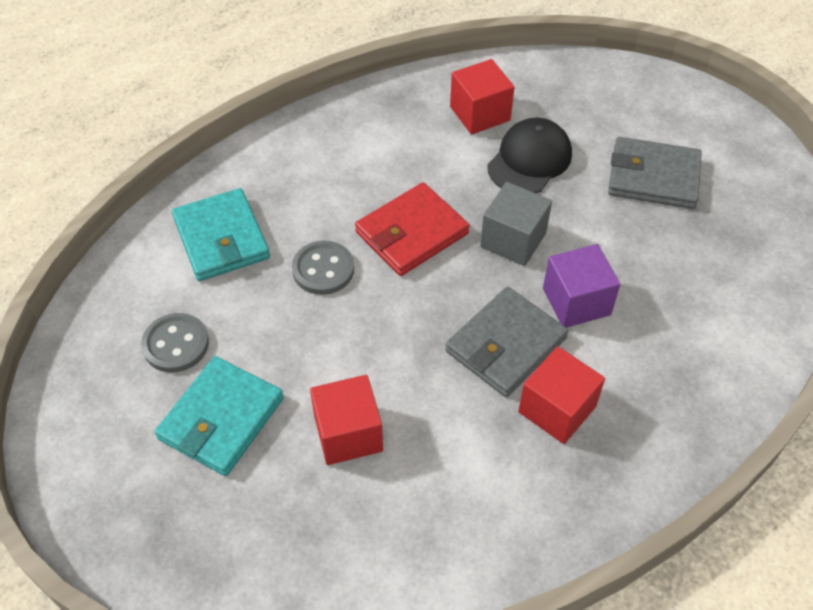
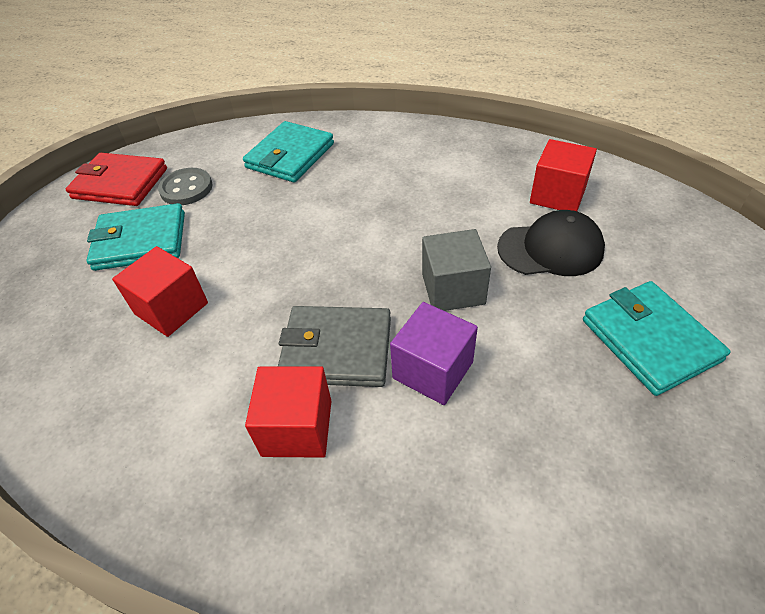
camera: 55 degrees right, 5 degrees down
(323, 269) = (310, 210): grey button -> none
(411, 233) = (392, 231): red wallet -> red wallet (120, 183)
(653, 177) = (649, 340): grey wallet -> turquoise wallet

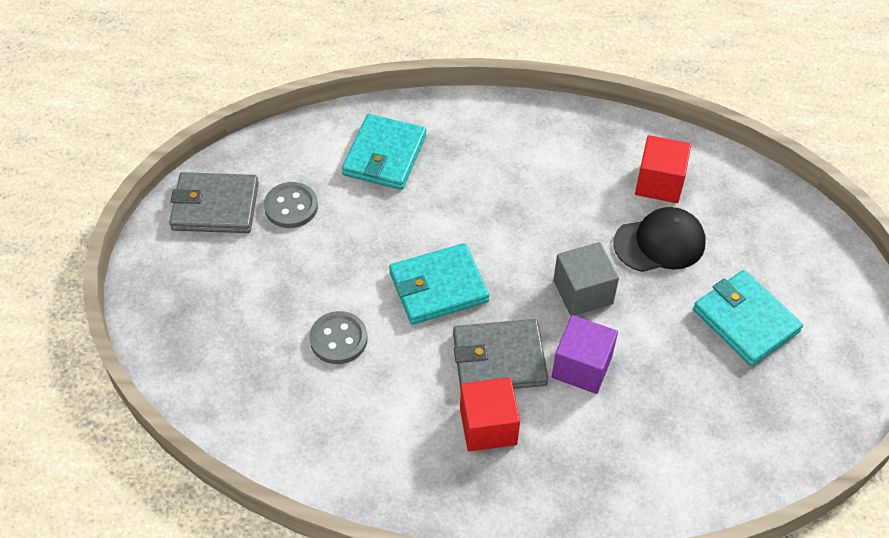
camera: 15 degrees left, 5 degrees up
(120, 183) = (215, 206): red wallet -> grey wallet
(140, 241) = (273, 273): turquoise wallet -> turquoise wallet (438, 287)
(171, 308) = (338, 339): red cube -> grey button

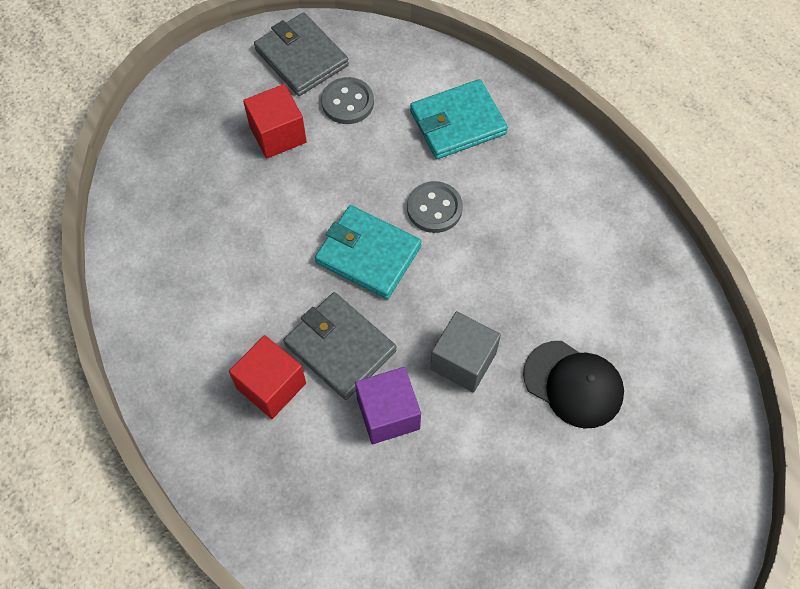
camera: 50 degrees right, 10 degrees up
(338, 339) = (258, 225): grey button -> grey button (434, 208)
(659, 183) = (638, 338): red cube -> red cube (278, 134)
(745, 320) = (558, 512): turquoise wallet -> none

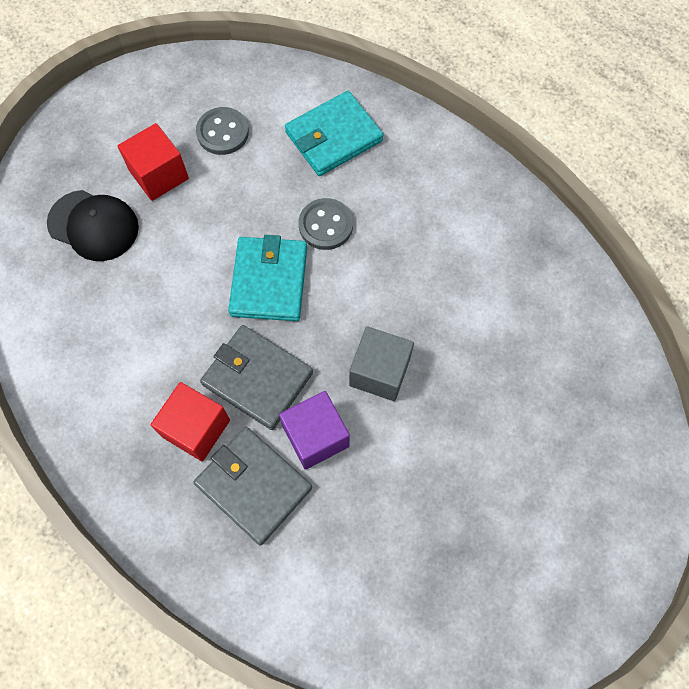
camera: 10 degrees left, 5 degrees up
(301, 58) = (169, 94): grey wallet -> grey wallet (253, 486)
(368, 254) = (269, 281): turquoise wallet -> turquoise wallet turned 75 degrees clockwise
(573, 384) = (488, 377): black cap -> black cap (93, 225)

